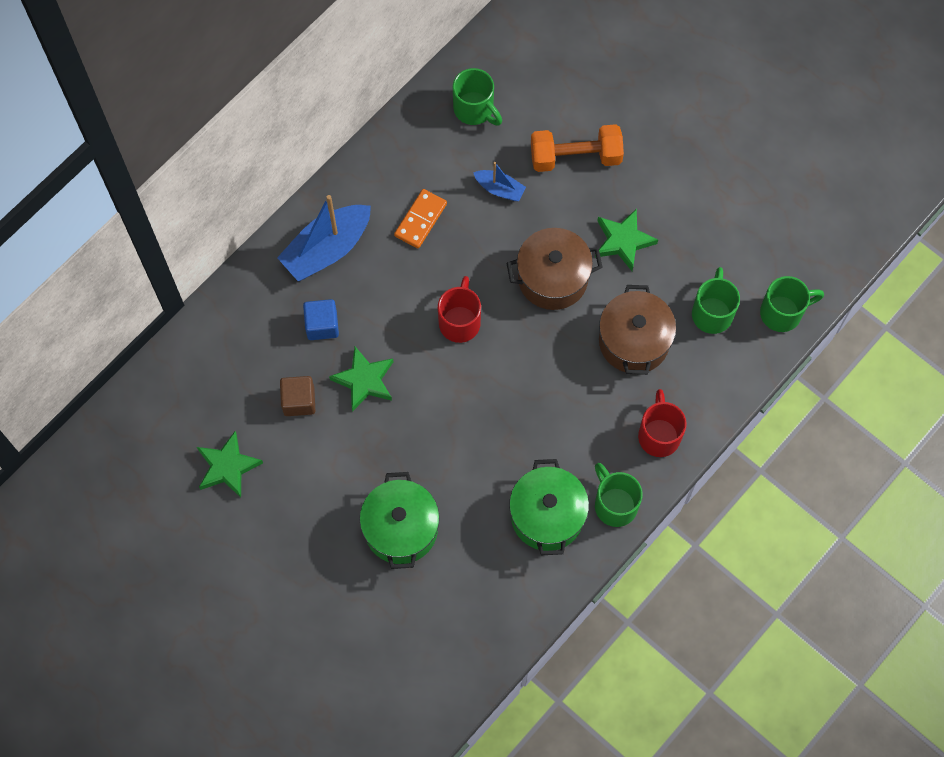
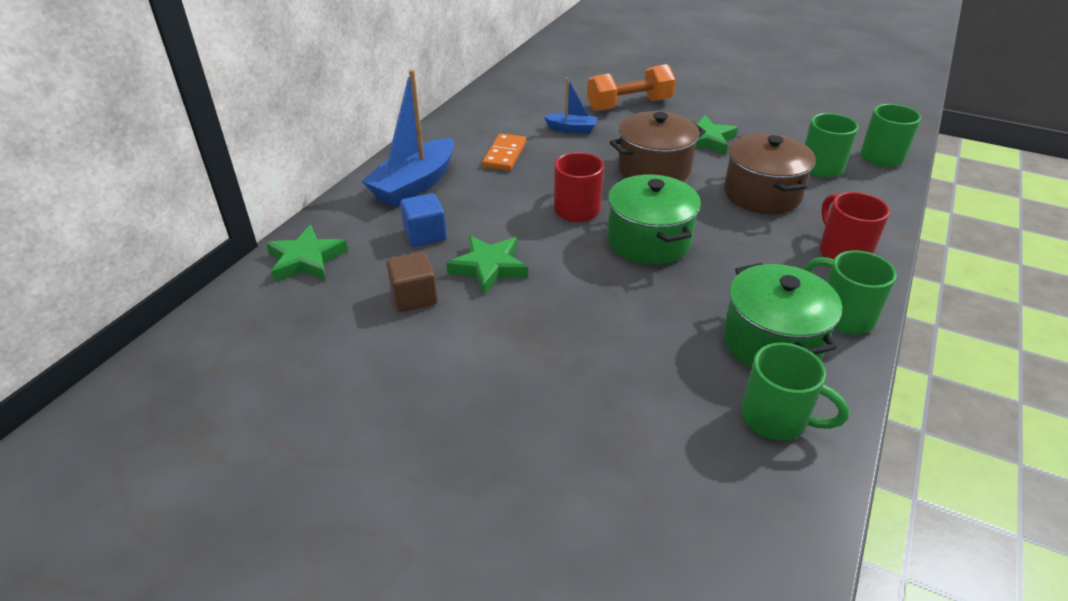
camera: 15 degrees left, 30 degrees down
(227, 466) = (330, 375): green star -> green star (306, 259)
(401, 529) = (592, 393): green pot -> green pot (648, 241)
(475, 109) = (526, 95): green mug -> green mug (776, 418)

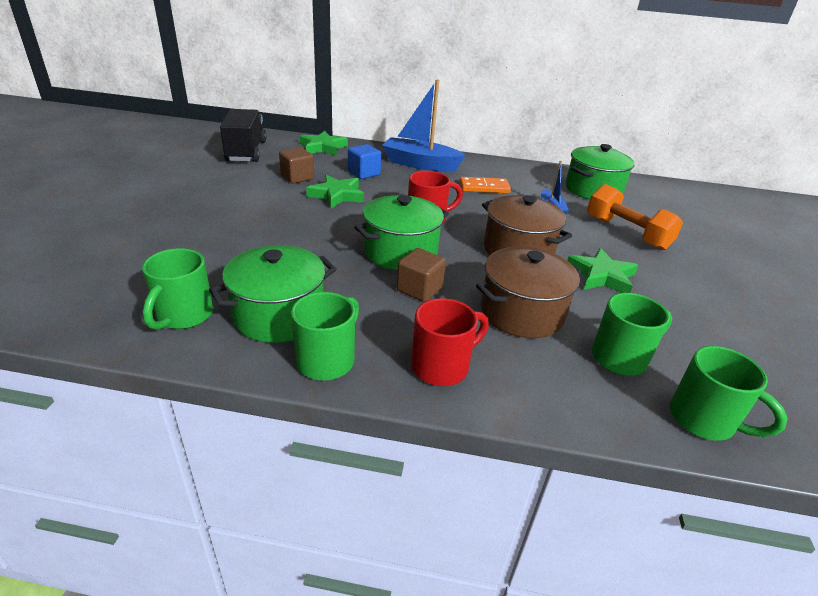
camera: 70 degrees right, 5 degrees down
(276, 346) = (246, 151): none -> black truck
(533, 94) = (593, 190): none -> green pot
(723, 242) = (419, 289): none -> brown cube

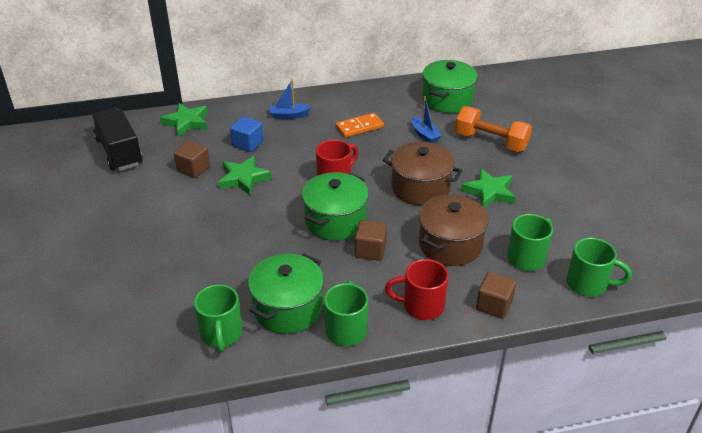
camera: 20 degrees left, 5 degrees up
(420, 164) = (289, 115): blue boat -> blue boat, size x0.52
(442, 366) = (421, 306): red mug -> red mug turned 120 degrees counterclockwise
(544, 399) = (494, 305): none -> brown cube

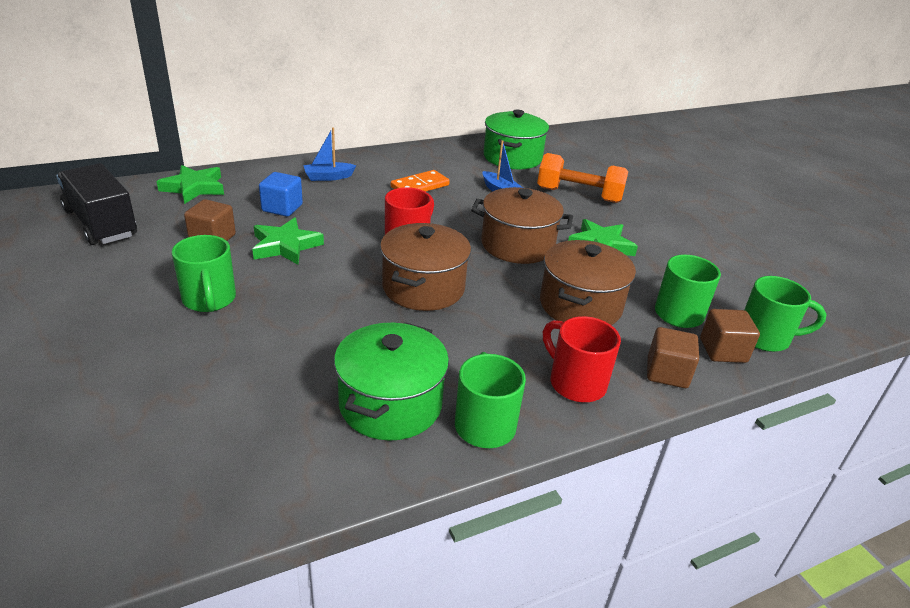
camera: 15 degrees left, 5 degrees down
(221, 334) = (297, 452): green mug -> green mug (209, 300)
(335, 221) = (423, 288): green pot -> brown pot
(370, 250) = (481, 319): brown cube -> brown cube (723, 350)
(421, 306) = (575, 383): red mug -> red mug turned 60 degrees clockwise

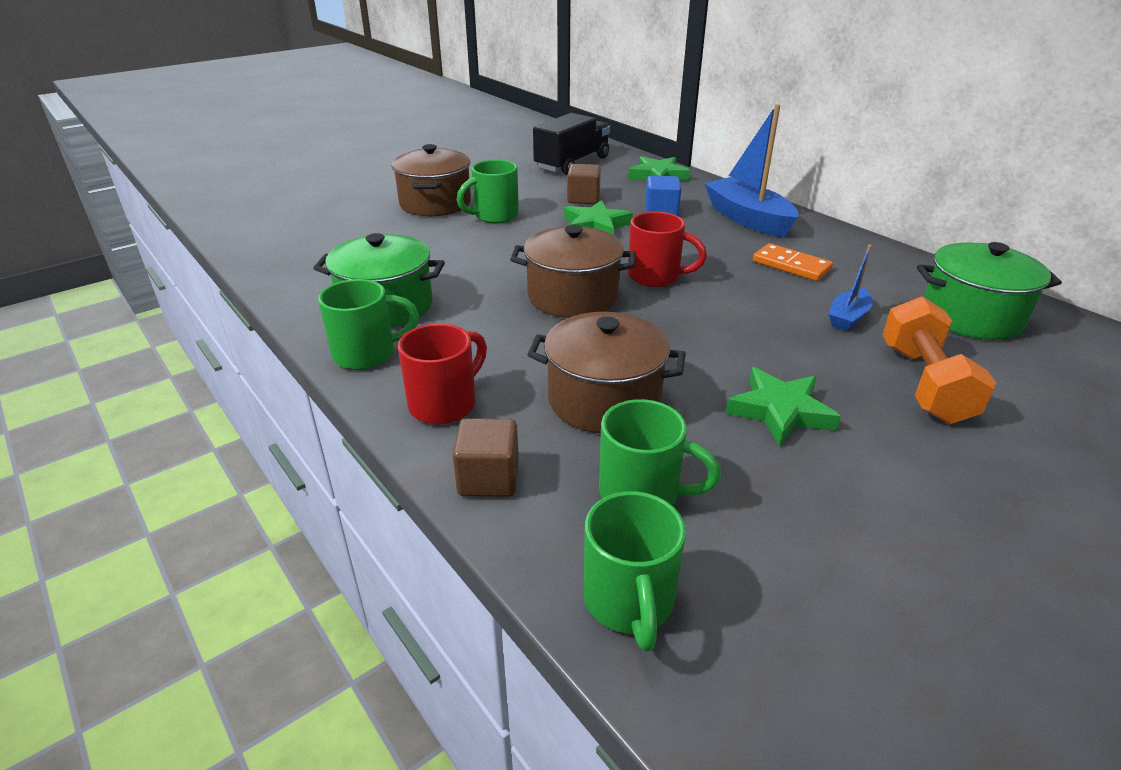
camera: 80 degrees right, 0 degrees up
(328, 177) = (748, 219): blue boat -> blue boat, size x1.92
(517, 245) = (713, 343): brown pot -> brown pot (435, 204)
(723, 350) = (565, 541): brown cube -> none

